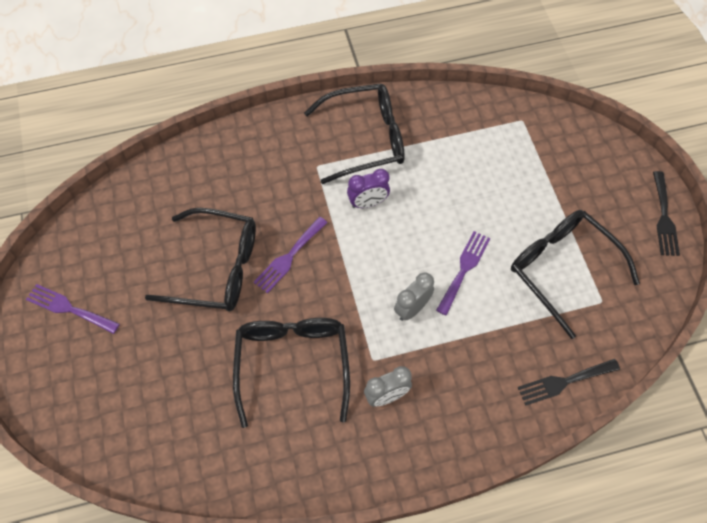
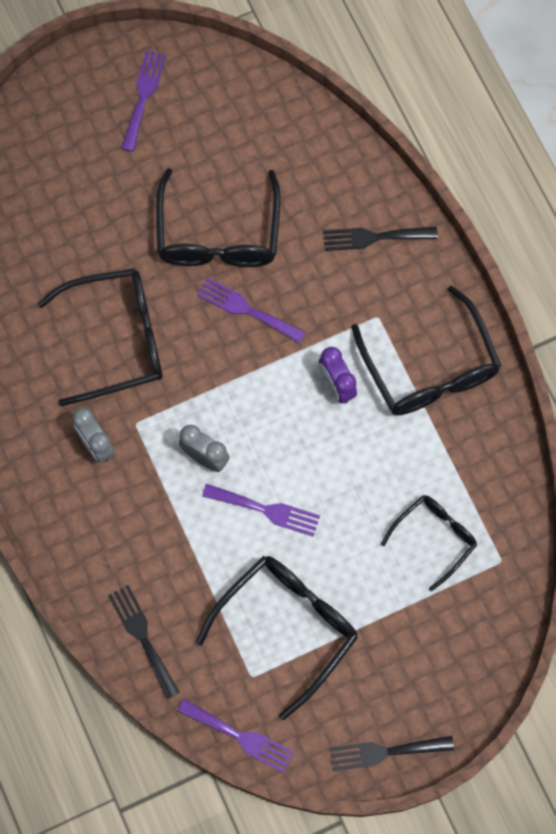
camera: 80 degrees right, 10 degrees up
(250, 157) = (374, 237): none -> black fork
(500, 158) = (435, 537): none -> black glasses
(651, 317) = (240, 737): none -> purple fork

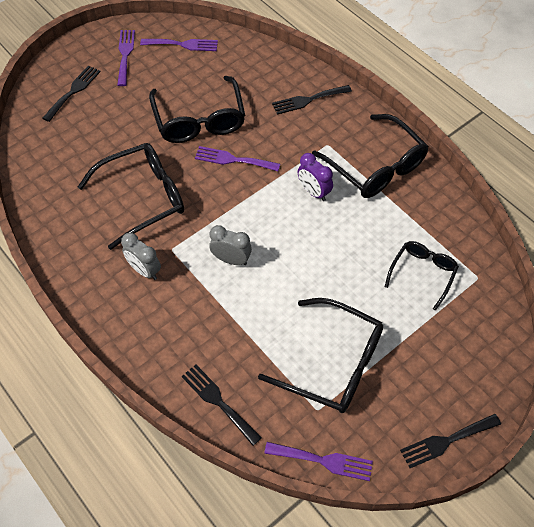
camera: 15 degrees left, 15 degrees down
(61, 143) = (73, 91): none -> black fork
(266, 510) = (289, 284): purple fork -> purple fork (183, 44)
(287, 626) = (333, 364): black glasses -> black glasses turned 90 degrees clockwise

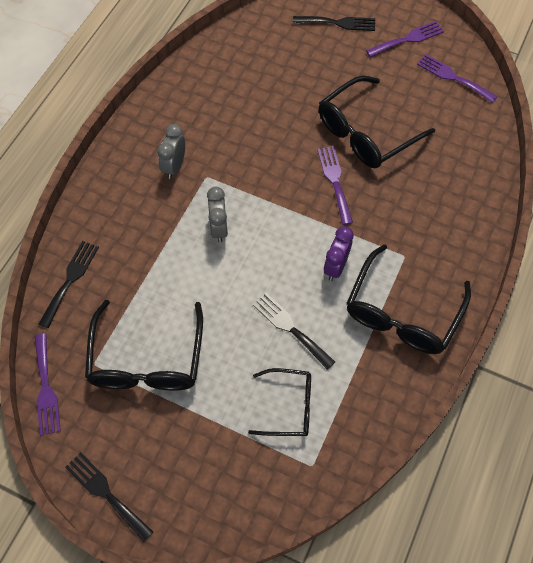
camera: 65 degrees right, 5 degrees up
(143, 198) = (250, 130): black glasses -> none
(183, 44) = (453, 77): purple fork -> purple fork turned 150 degrees clockwise
(308, 100) = (453, 215): black fork -> black fork (290, 328)

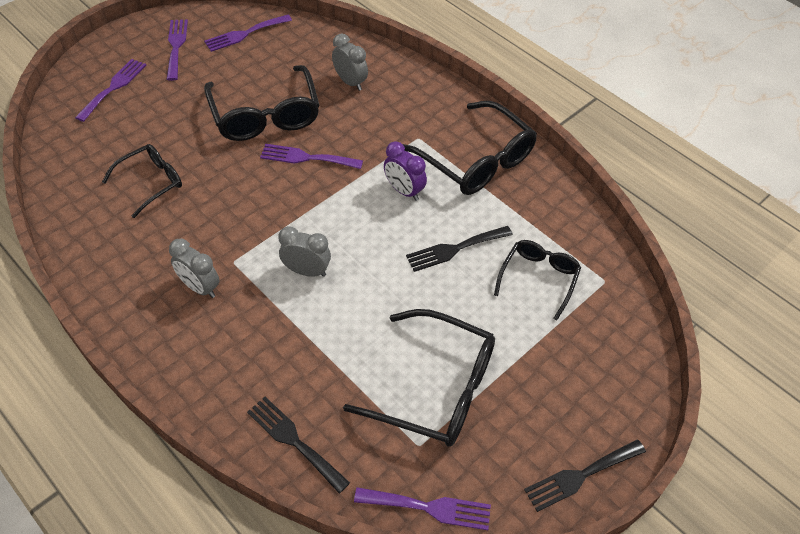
camera: 70 degrees left, 10 degrees down
(256, 92) = (151, 182): none -> black glasses
(338, 23) = (113, 87): black fork -> purple fork
(442, 178) = (350, 82): none -> grey clock

